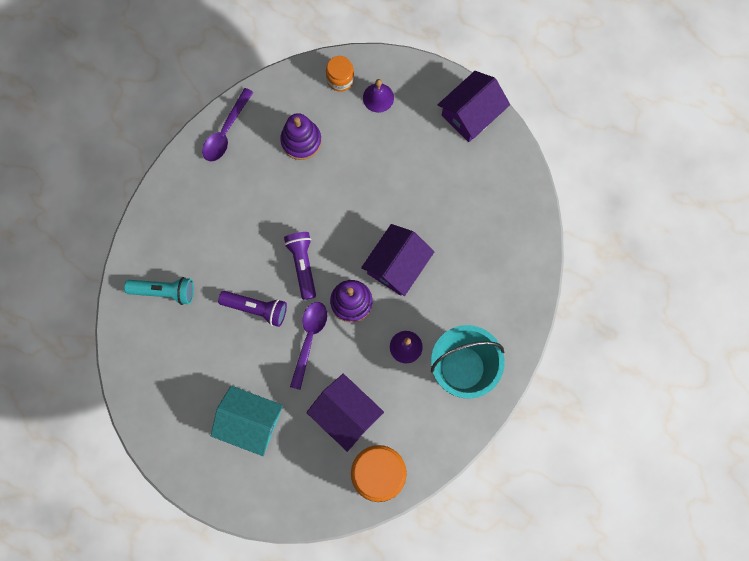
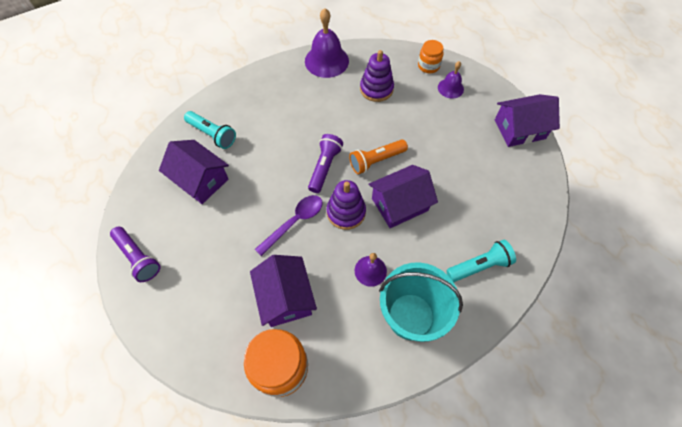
camera: 30 degrees right, 15 degrees down
(188, 348) = (200, 180): none -> purple house
(225, 132) = (326, 61): purple spoon -> purple bell
(250, 422) = (205, 259): turquoise house -> none
(256, 309) = (269, 179): purple flashlight -> purple flashlight (138, 258)
(349, 229) = (376, 160): none -> orange flashlight
(498, 288) = (479, 266): none -> turquoise flashlight

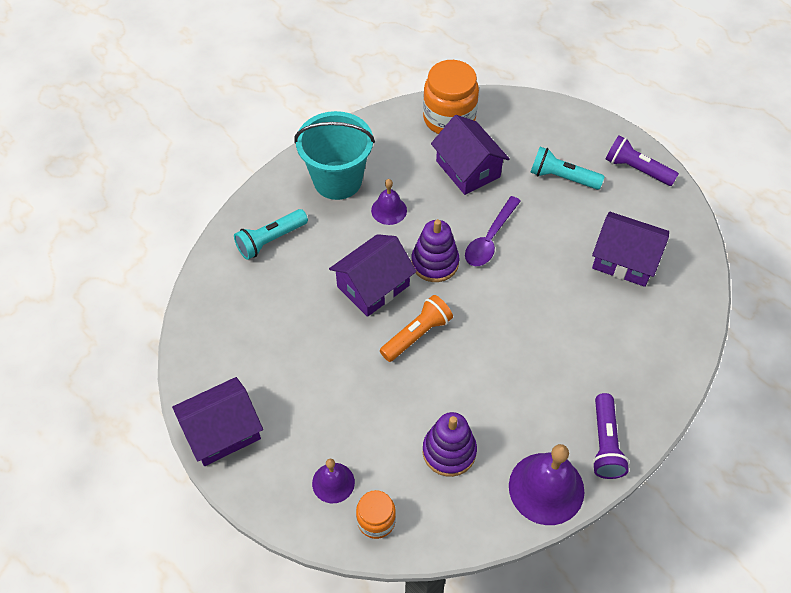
camera: 165 degrees right, 5 degrees down
(212, 134) = (647, 320): turquoise flashlight -> turquoise flashlight (562, 177)
(325, 167) = (480, 310): purple flashlight -> purple flashlight (605, 443)

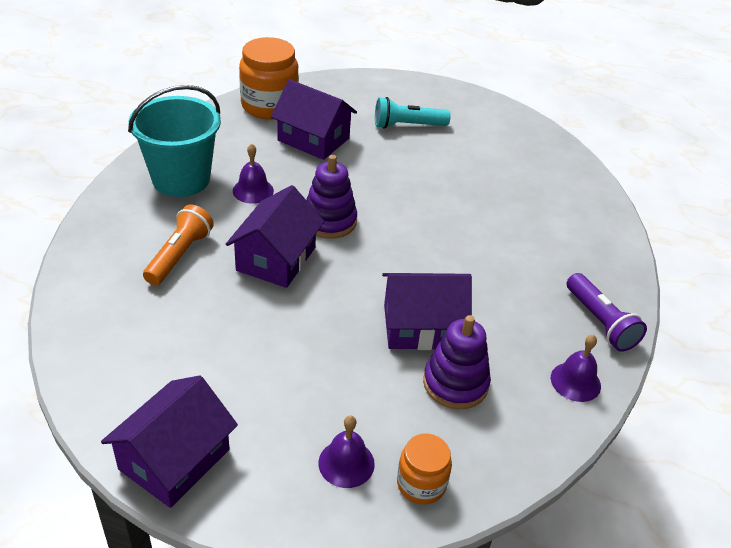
camera: 30 degrees left, 15 degrees down
(270, 240) = (132, 250): turquoise flashlight -> none
(417, 335) = (351, 288): orange flashlight -> orange flashlight (179, 255)
(490, 239) = (372, 188): purple spoon -> none
(546, 488) = (575, 381): purple bell -> purple bell, size x0.57
(624, 260) = (507, 172): purple house -> purple house (421, 326)
(637, 169) = (468, 105): purple flashlight -> none

